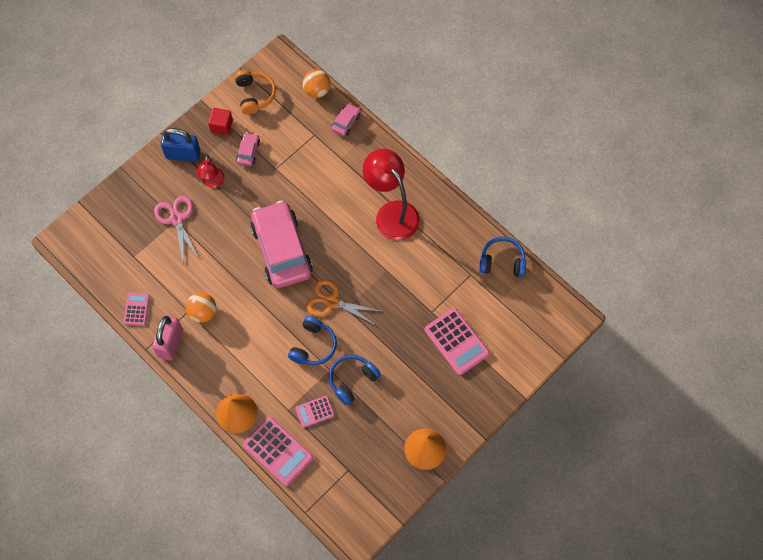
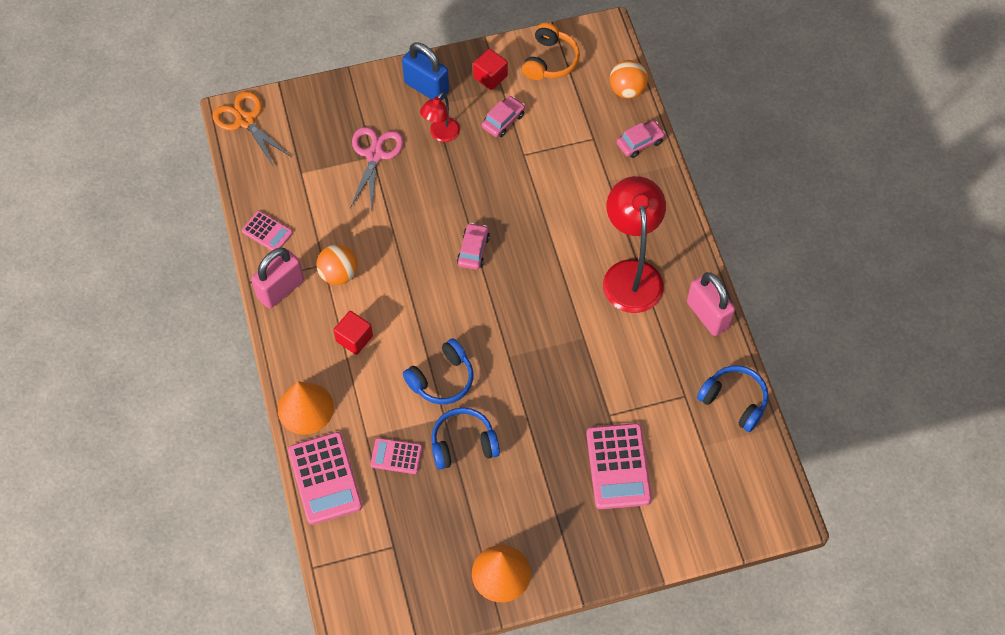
camera: 30 degrees right, 5 degrees down
(136, 309) = (267, 232): pink calculator -> pink calculator turned 90 degrees clockwise
(240, 350) = (354, 338): none -> red cube
(282, 250) = (473, 250): pink car -> pink car, size x0.42
(331, 302) = (495, 340): orange scissors -> orange scissors (245, 120)
(454, 215) = (707, 315): none -> pink padlock

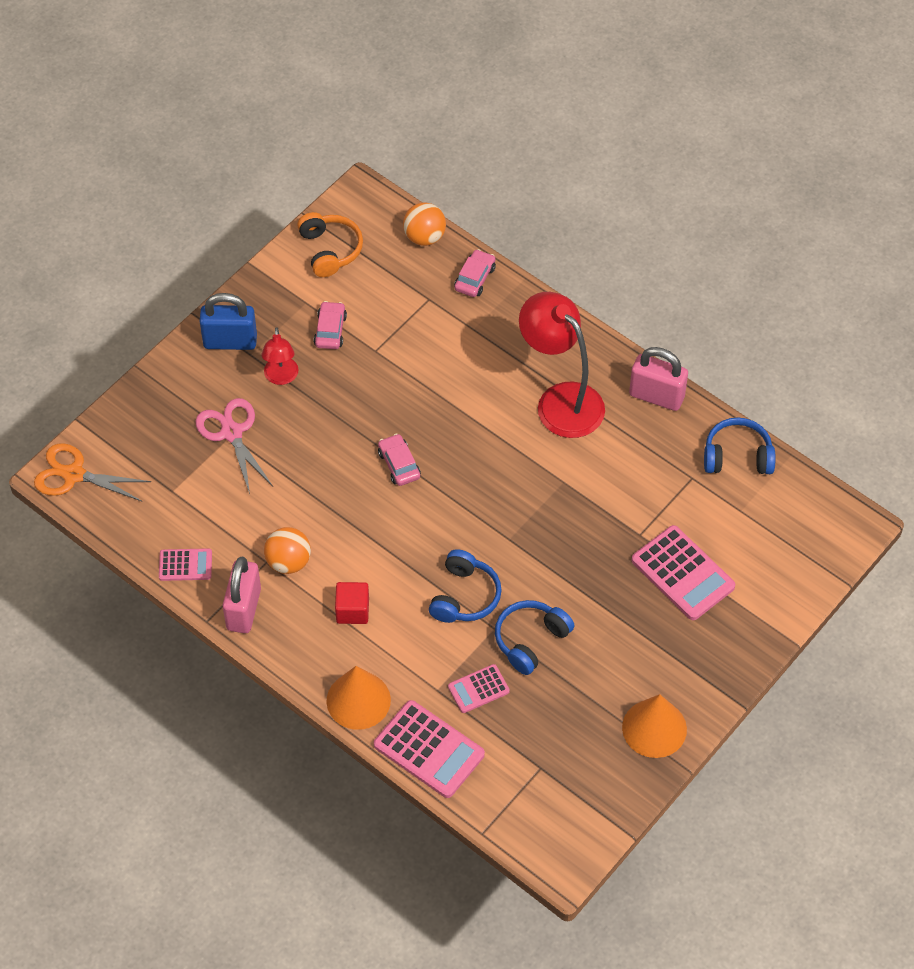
camera: 35 degrees left, 5 degrees down
(490, 77) = (284, 297): red cube -> none

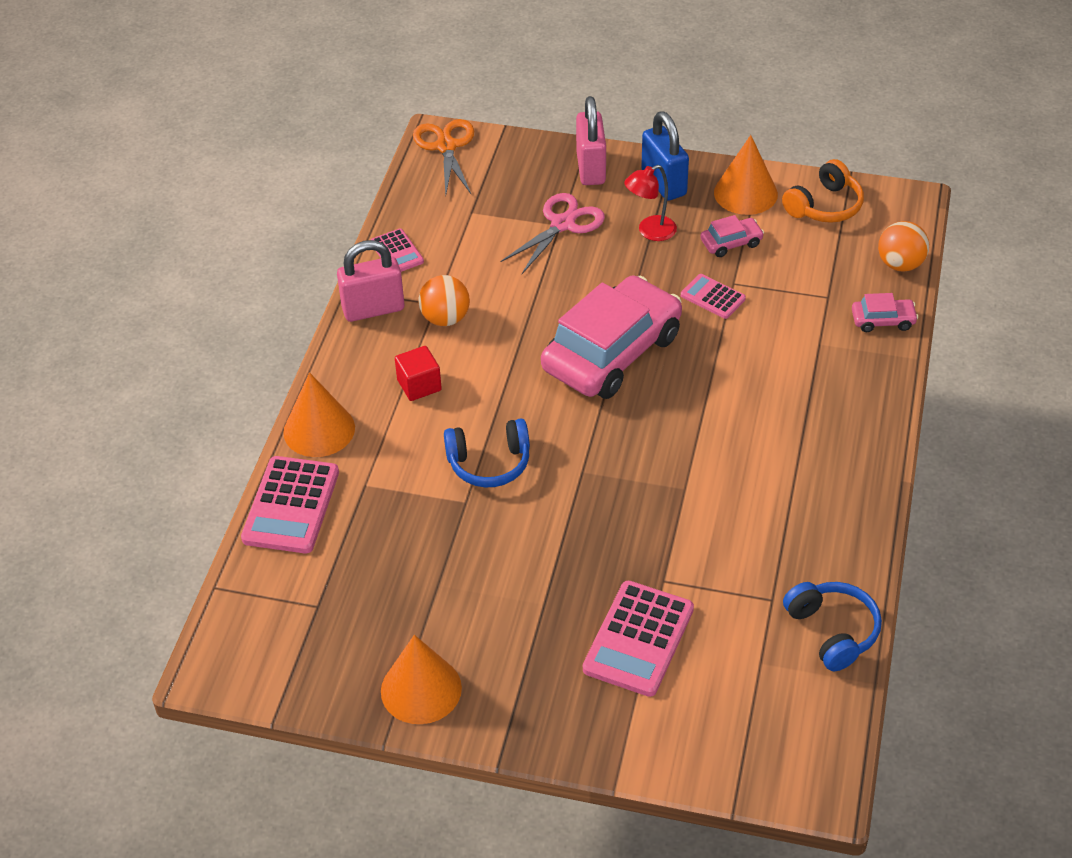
camera: 65 degrees right, 10 degrees down
(280, 293) = (745, 193): none -> orange cone
(399, 464) = (612, 352): pink car -> pink car, size x2.40
(478, 689) = (384, 517): pink calculator -> pink calculator (712, 297)
(530, 640) = (469, 537): blue headphones -> none
(560, 400) = (786, 446): red lamp -> none
(656, 396) = (856, 526): pink padlock -> pink padlock (591, 168)

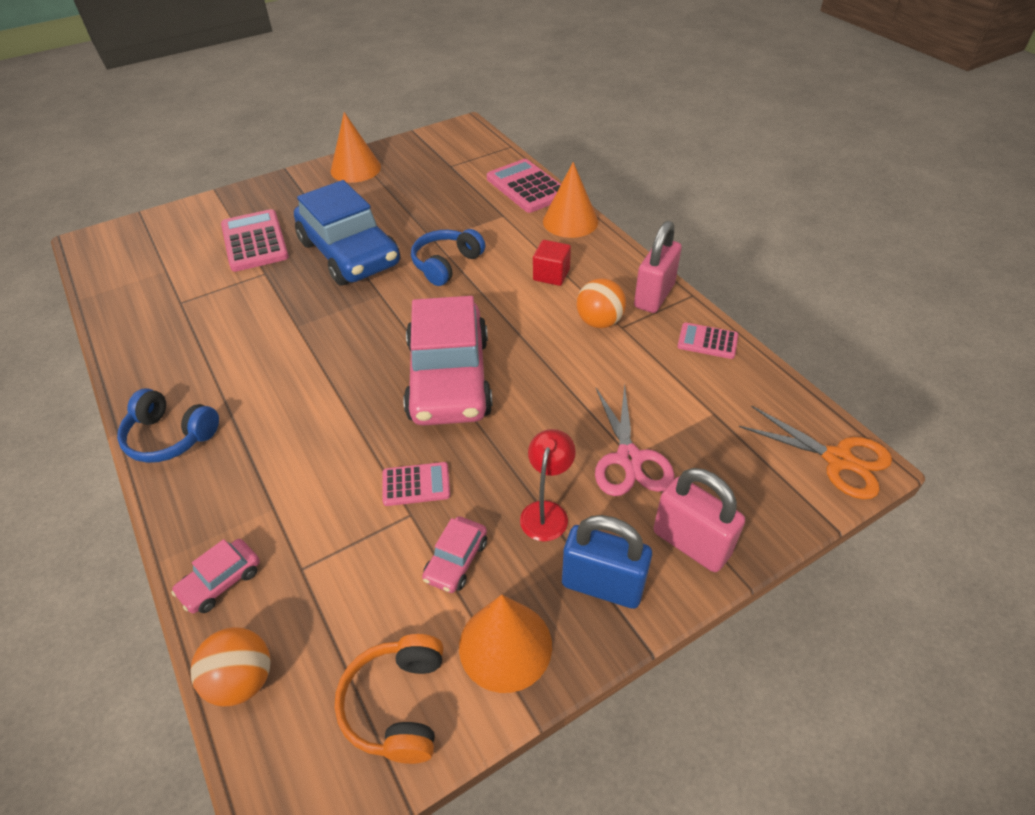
camera: 135 degrees right, 0 degrees up
(560, 545) = (349, 253): none -> blue car
(833, 631) = (124, 309): blue headphones -> blue headphones (170, 437)

